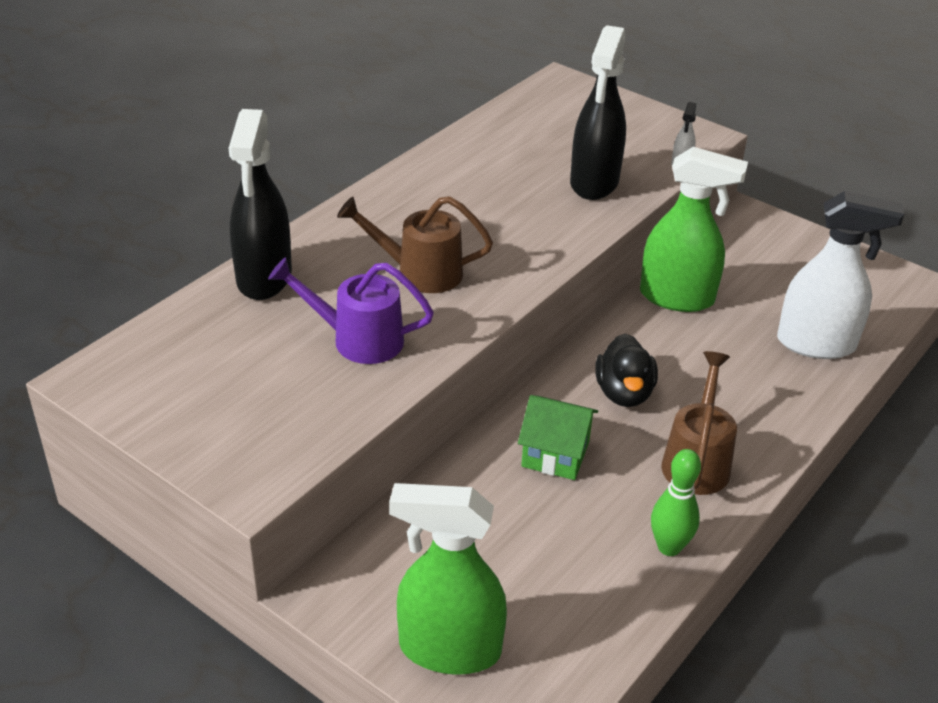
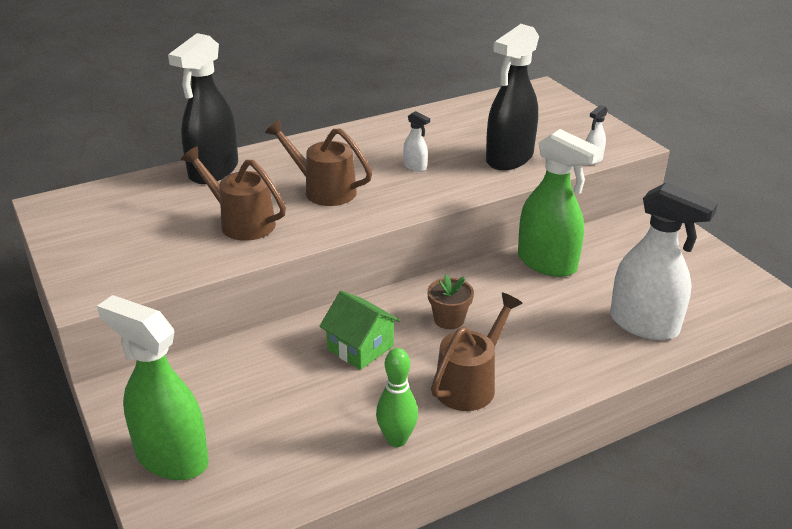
camera: 25 degrees right, 5 degrees down
(357, 339) = (241, 222): purple watering can -> brown watering can
(500, 216) = (415, 167): none -> white spray bottle
(624, 393) = (449, 319): black duck -> brown flower pot

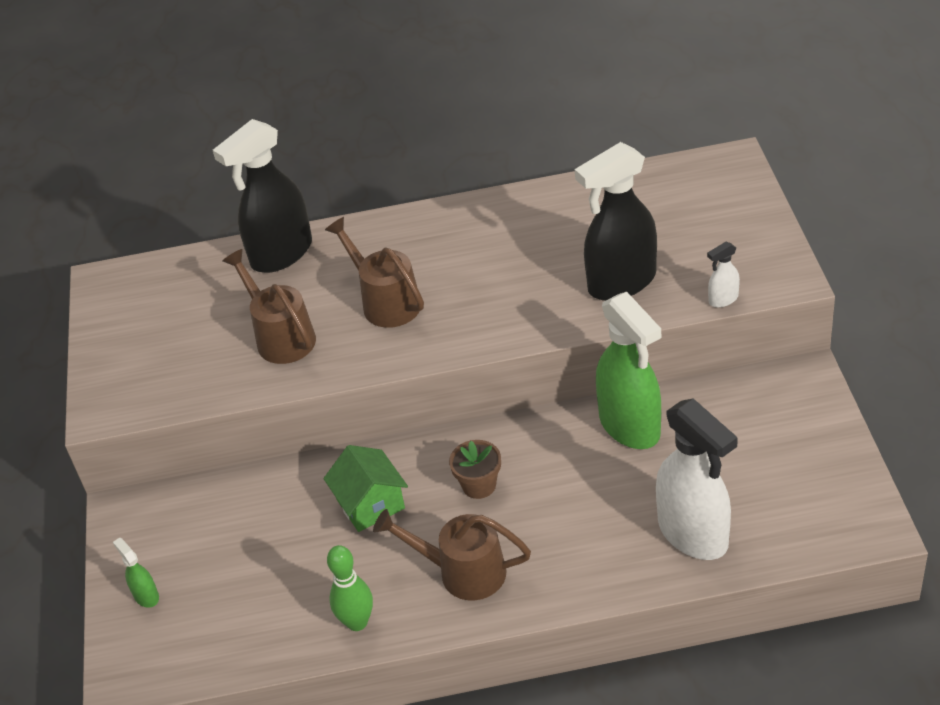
camera: 25 degrees right, 10 degrees up
(171, 457) = (146, 596): green spray bottle -> green spray bottle, size x0.43
(415, 167) = (504, 280): white spray bottle -> none
(471, 383) = (462, 572): brown watering can -> brown watering can turned 135 degrees counterclockwise

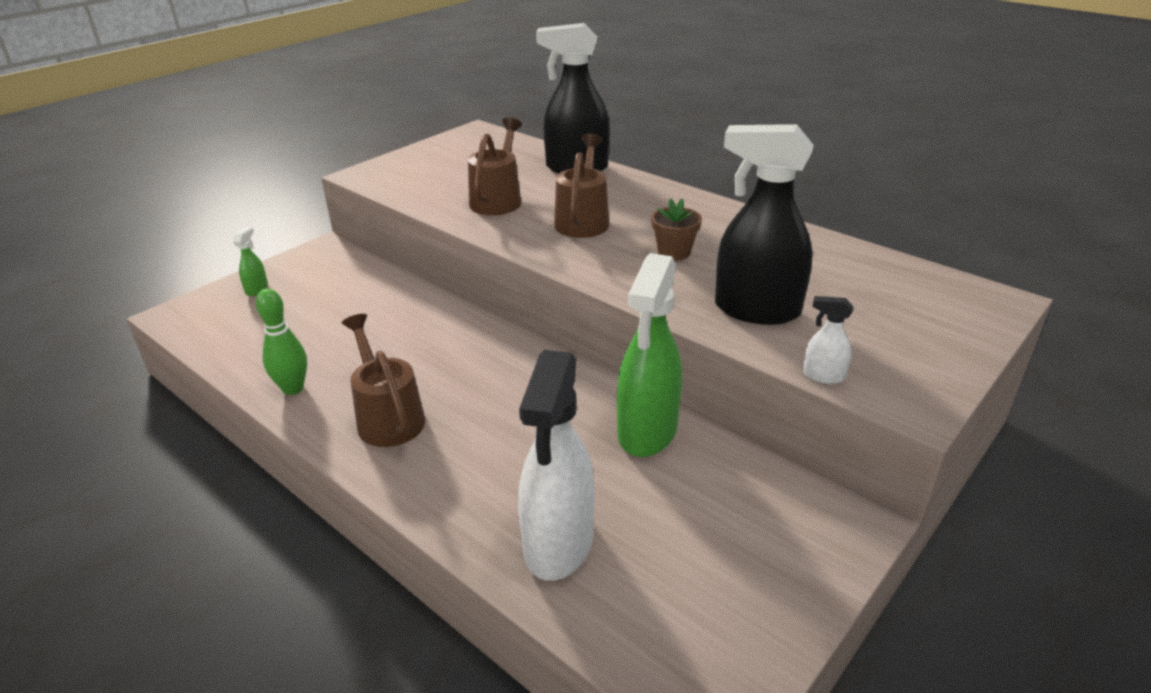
camera: 45 degrees right, 10 degrees down
(370, 504) = (421, 338): green house -> none
(479, 485) = (490, 380): brown flower pot -> brown flower pot (674, 252)

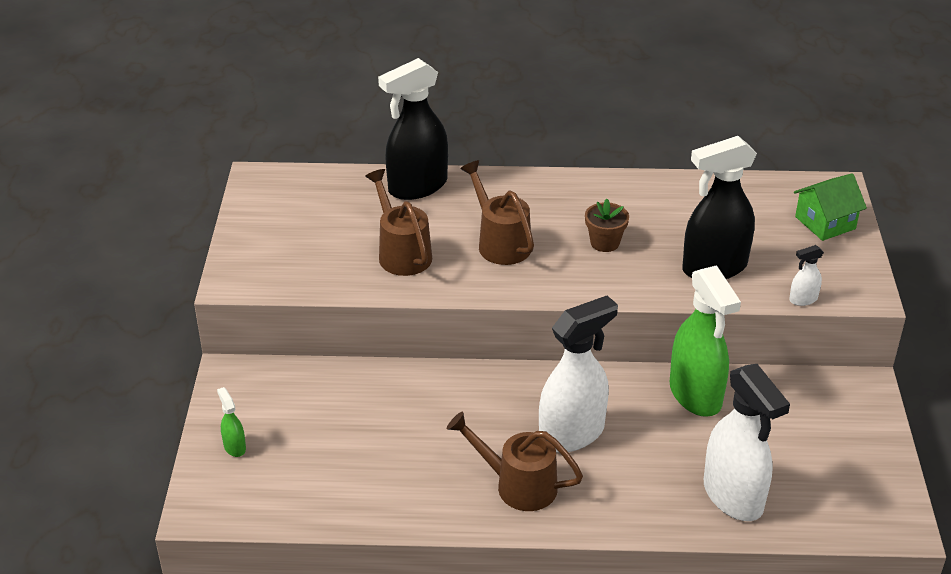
camera: 40 degrees left, 5 degrees up
(293, 389) = (414, 507): green bowling pin -> none
(490, 403) = (572, 434): none -> white spray bottle
(943, 323) = (825, 223): none -> green house

